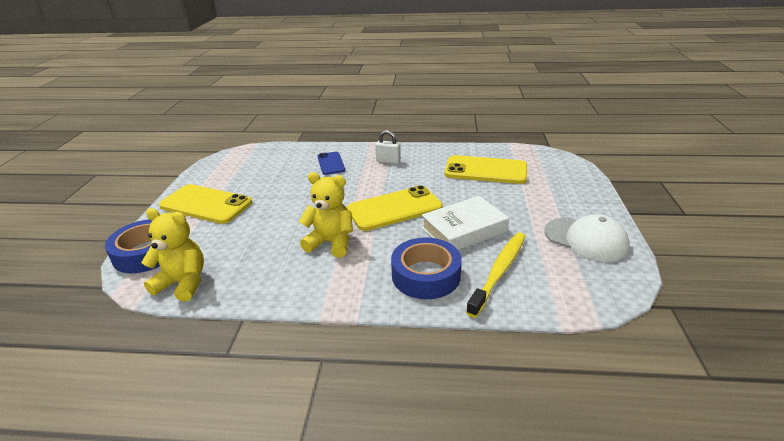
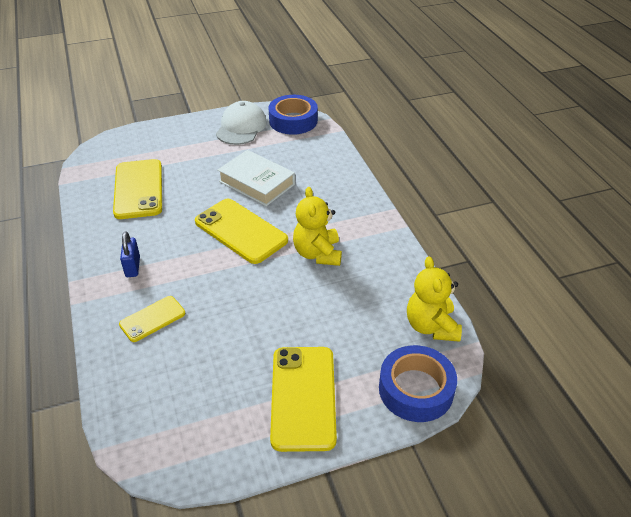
camera: 115 degrees left, 10 degrees up
(331, 163) = (152, 319): blue phone -> yellow phone
(388, 161) = (133, 267): white padlock -> blue padlock
(426, 275) = (328, 189): blue tape -> blue tape (293, 121)
(499, 271) = (302, 158): yellow toothbrush -> none

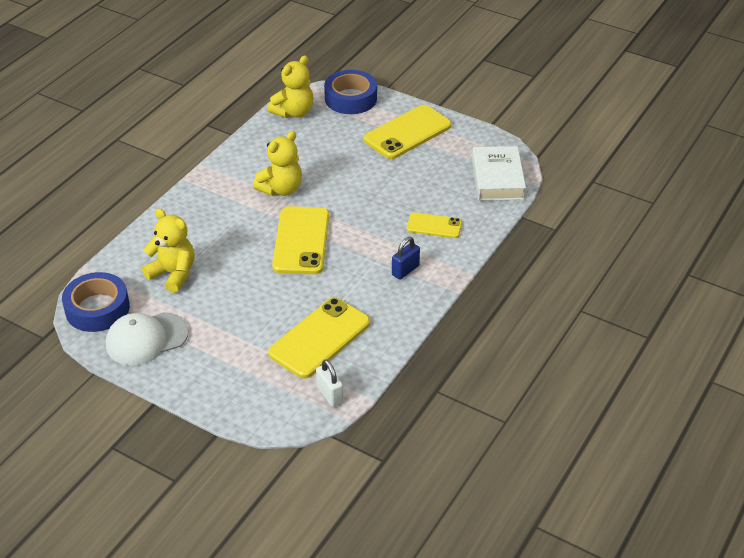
camera: 130 degrees left, 0 degrees up
(92, 170) = (330, 395): none -> white padlock
(257, 183) = (229, 270): white book -> white book (497, 179)
(286, 159) = (173, 274): none -> yellow teddy bear

